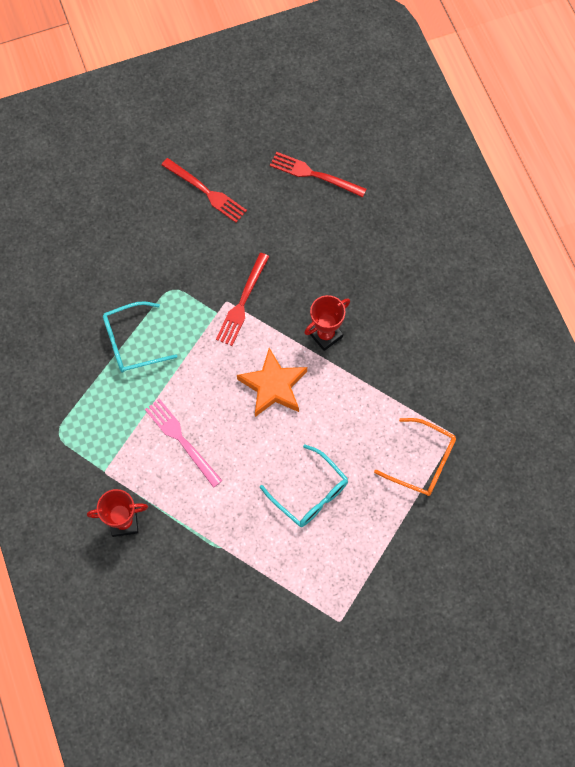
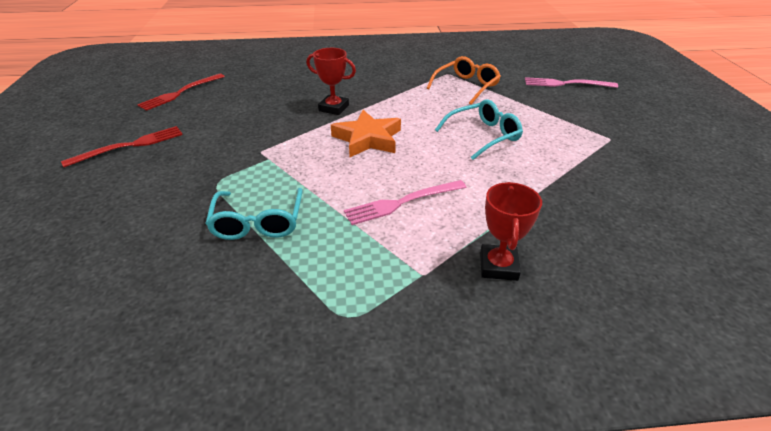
camera: 75 degrees left, 30 degrees down
(242, 302) = (269, 143): red fork -> none
(325, 335) = (334, 108): red trophy -> red trophy turned 45 degrees counterclockwise
(468, 579) = (566, 84): none -> pink fork

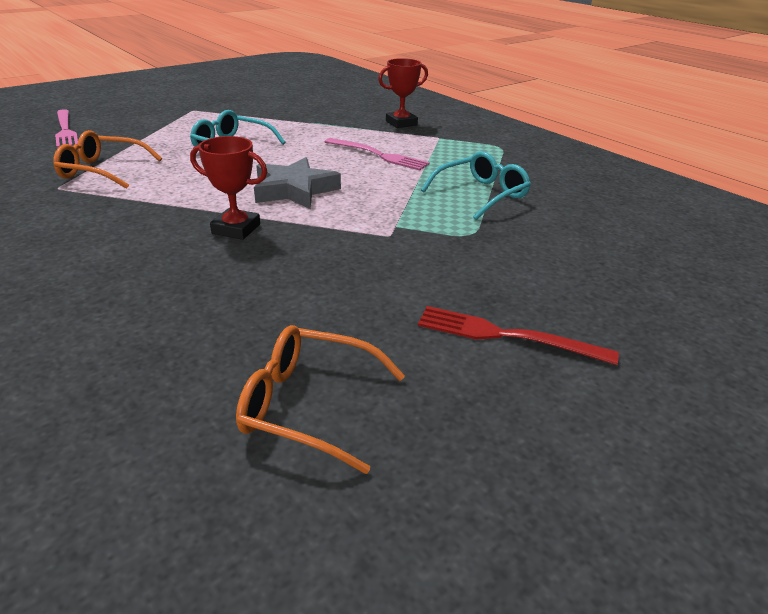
camera: 125 degrees left, 5 degrees down
(180, 93) = (309, 405): red fork -> orange glasses
(334, 108) = (236, 229): red trophy -> red trophy turned 60 degrees counterclockwise
(368, 139) = (294, 190): orange star -> grey star

